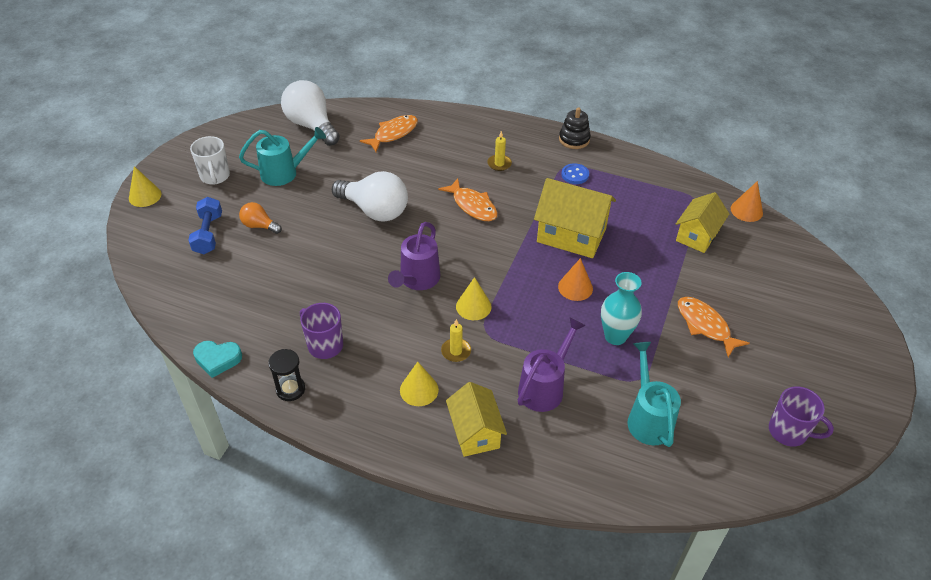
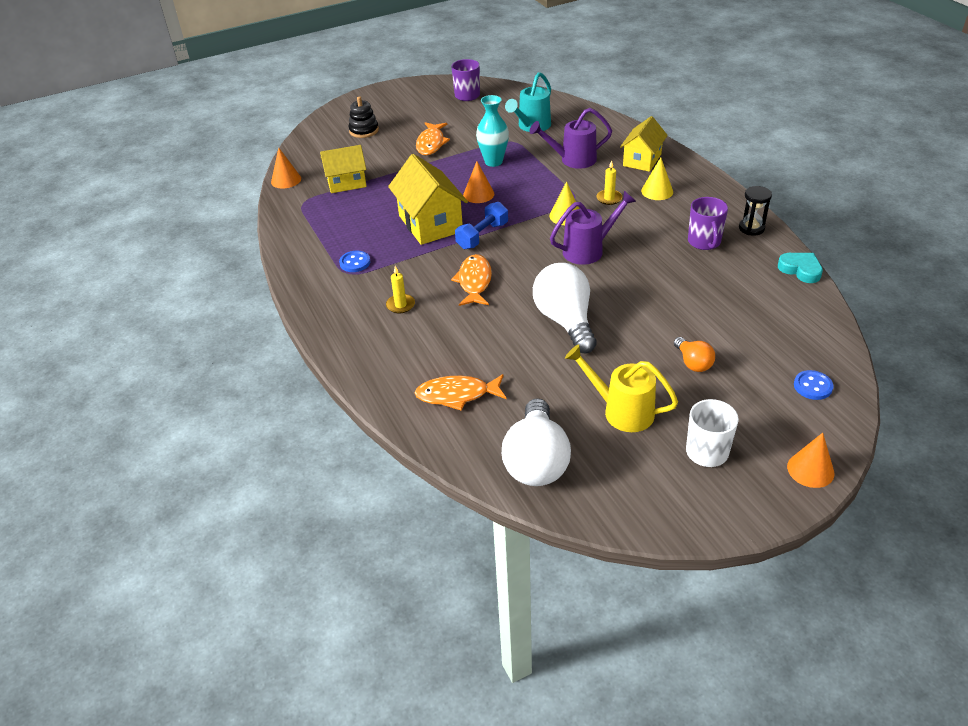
camera: 135 degrees left, 5 degrees down
(145, 196) = (810, 470): yellow cone -> orange cone
(163, 251) = (812, 386): none -> blue button
(208, 234) = (754, 381): blue dumbbell -> blue dumbbell (482, 236)
(285, 173) = (621, 411): turquoise watering can -> yellow watering can
(574, 139) = (303, 292): black stacking toy -> black stacking toy (364, 130)

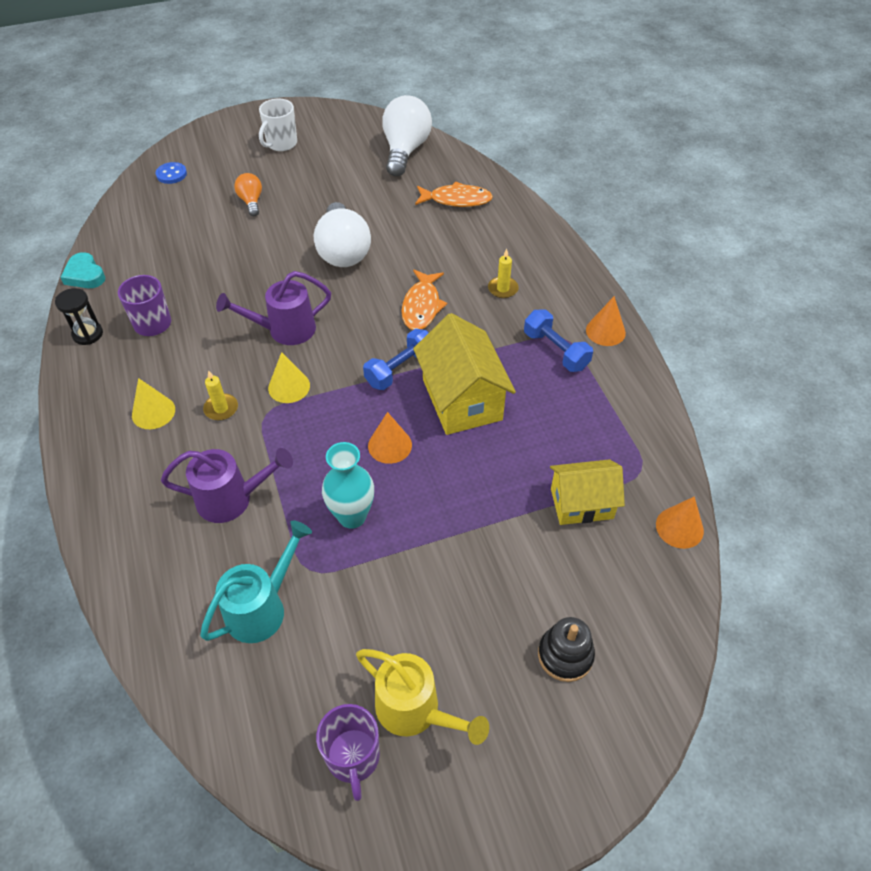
camera: 175 degrees left, 10 degrees up
(355, 263) = (555, 350): blue button -> blue dumbbell
(431, 143) = (444, 587): orange fish -> none
(621, 411) = (329, 174): yellow watering can -> yellow watering can (416, 711)
(642, 160) = (134, 480): yellow house -> none
(810, 470) = (220, 127): orange cone -> orange cone (605, 331)

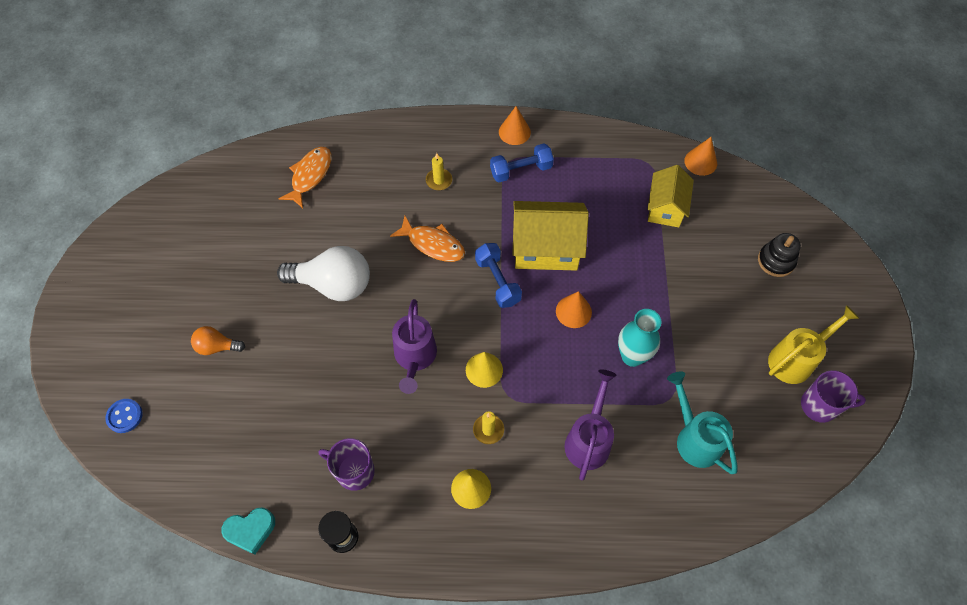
camera: 70 degrees left, 10 degrees up
(281, 144) = (136, 297): white mug -> none
(405, 150) = (214, 193): white light bulb -> none

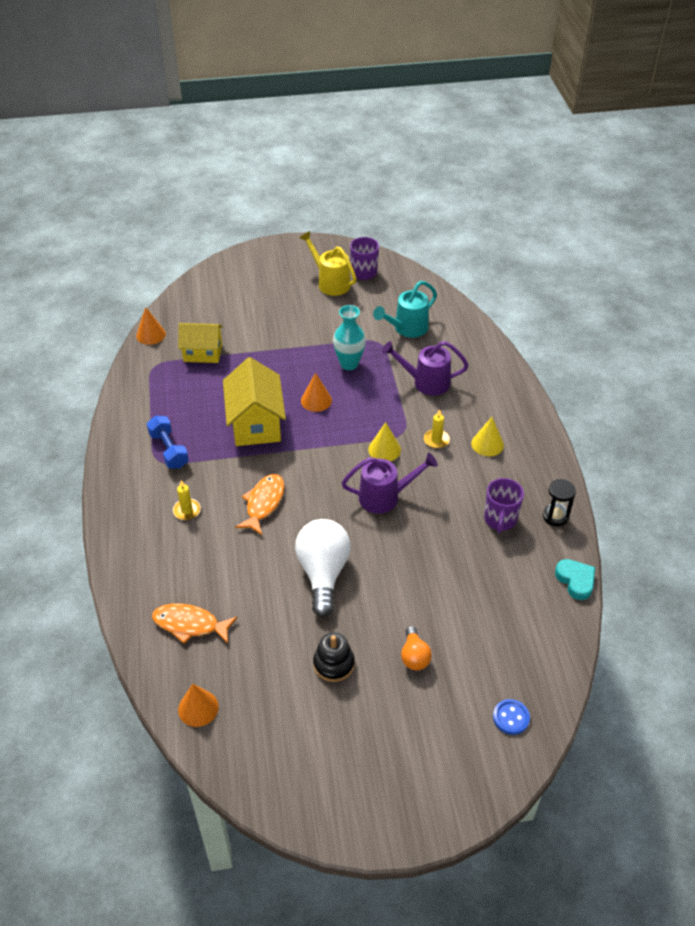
camera: 100 degrees left, 15 degrees down
(497, 281) = (296, 451): blue dumbbell -> none
(514, 132) = (121, 460): orange cone -> orange cone (198, 708)
(776, 261) = (246, 292): black stacking toy -> black stacking toy (334, 664)

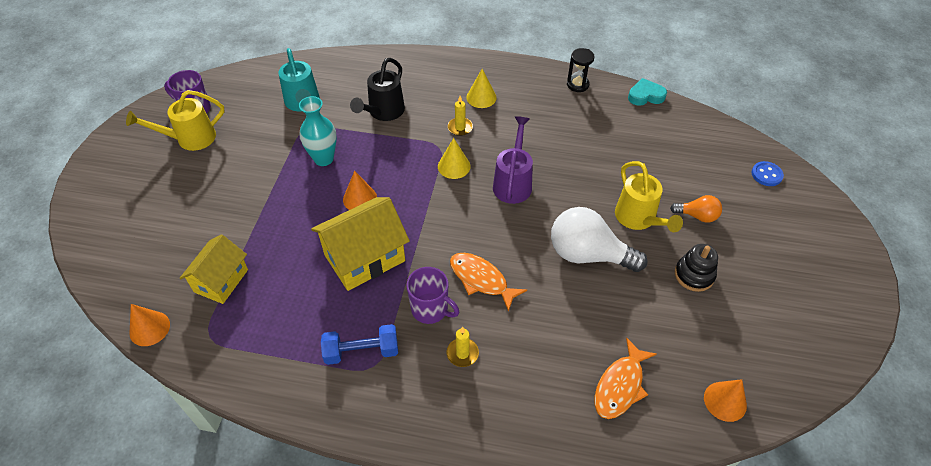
camera: 70 degrees left, 5 degrees up
(256, 423) = (364, 258): yellow house -> yellow house turned 45 degrees counterclockwise
(386, 605) = (638, 219): none -> yellow watering can
(425, 382) = (383, 112): purple watering can -> black watering can
(500, 520) = (569, 117): purple mug -> purple mug (430, 309)

